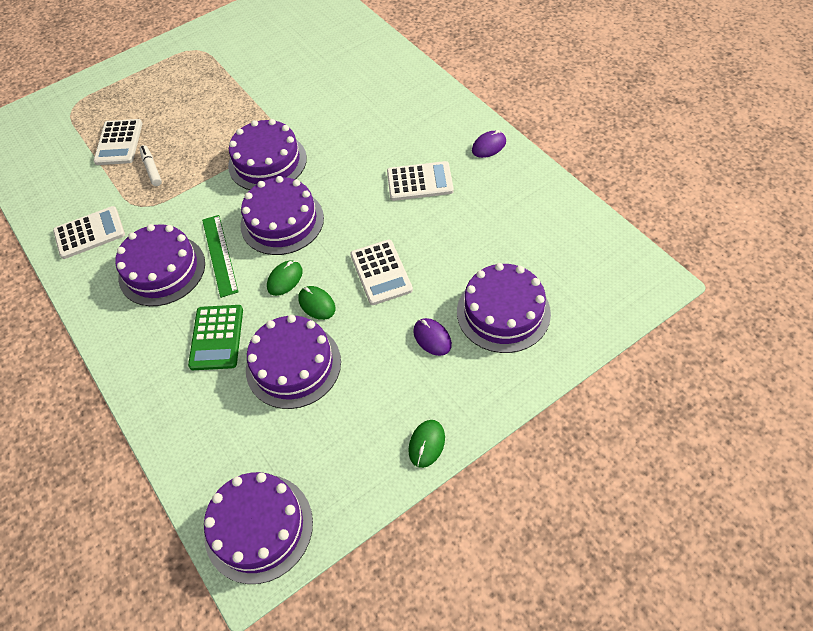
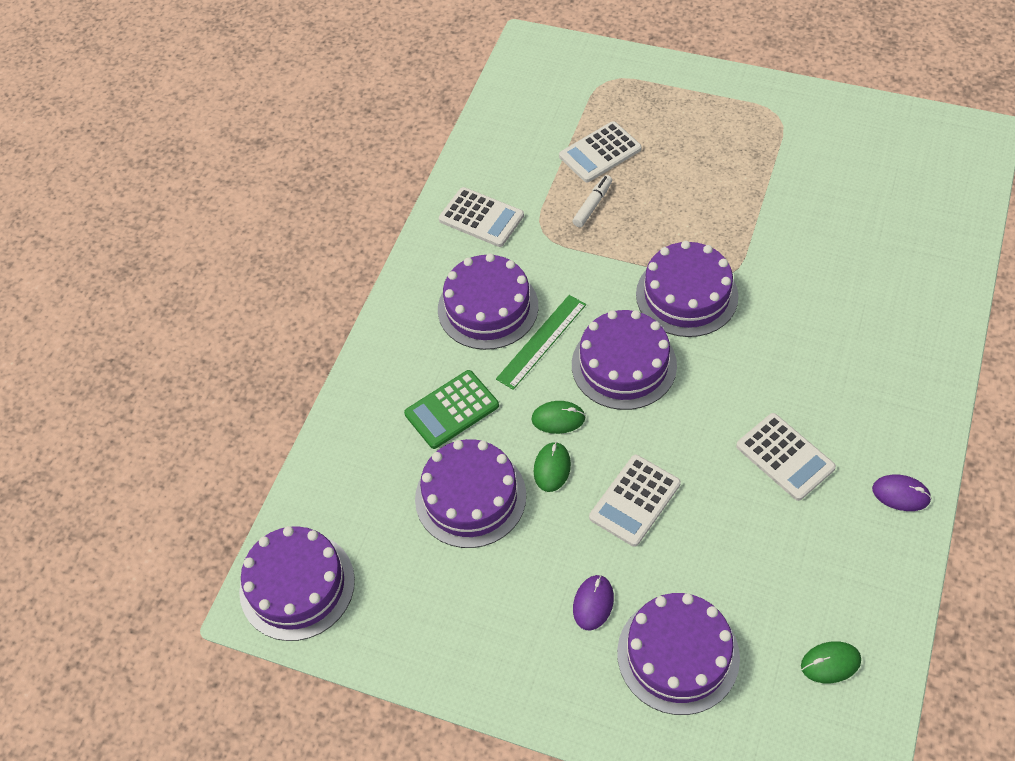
camera: 55 degrees right, 0 degrees up
(426, 444) = (471, 676): green mouse -> green mouse (830, 663)

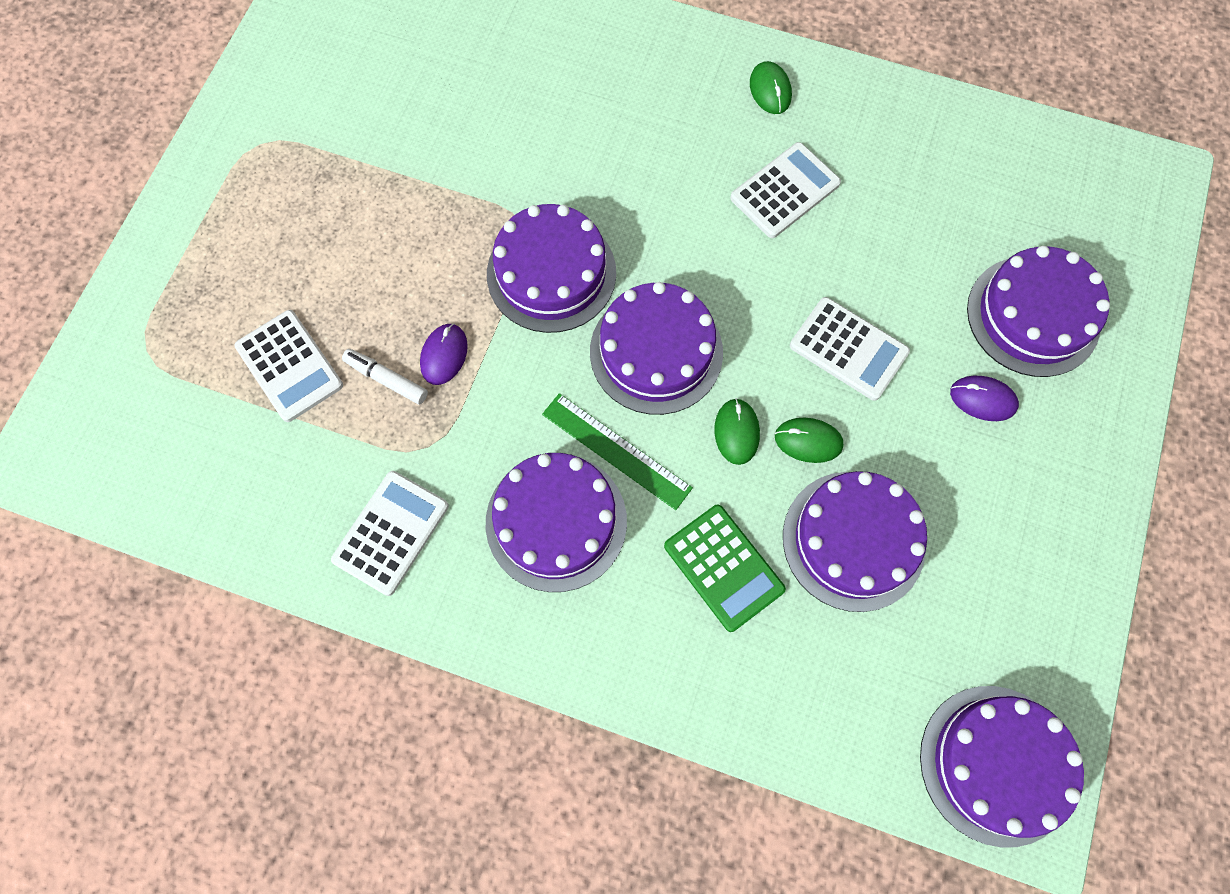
camera: 95 degrees left, 15 degrees up
(830, 663) = (1023, 176): green mouse -> green mouse (770, 90)
(901, 494) = (827, 90): purple mouse -> purple mouse (444, 355)

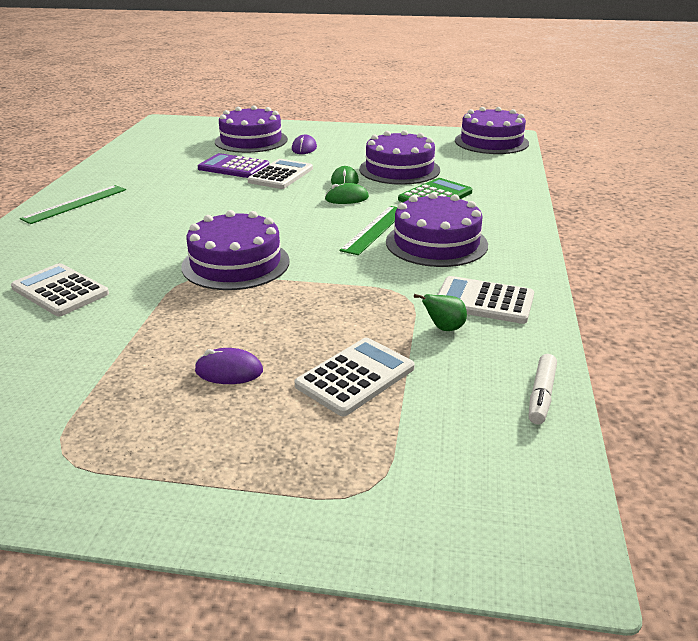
camera: 100 degrees left, 40 degrees down
(347, 470) = (443, 328): none -> green pear
(386, 379) = (351, 322): white marker -> white marker (541, 395)
(444, 355) = (320, 298): purple mouse -> purple mouse (229, 371)
(656, 352) = (296, 223): purple cake -> none
(770, 90) = (75, 204): green mouse -> green ruler
(785, 191) = (164, 195): white calculator -> white calculator (60, 291)
(894, 283) = (233, 167): none -> purple calculator

